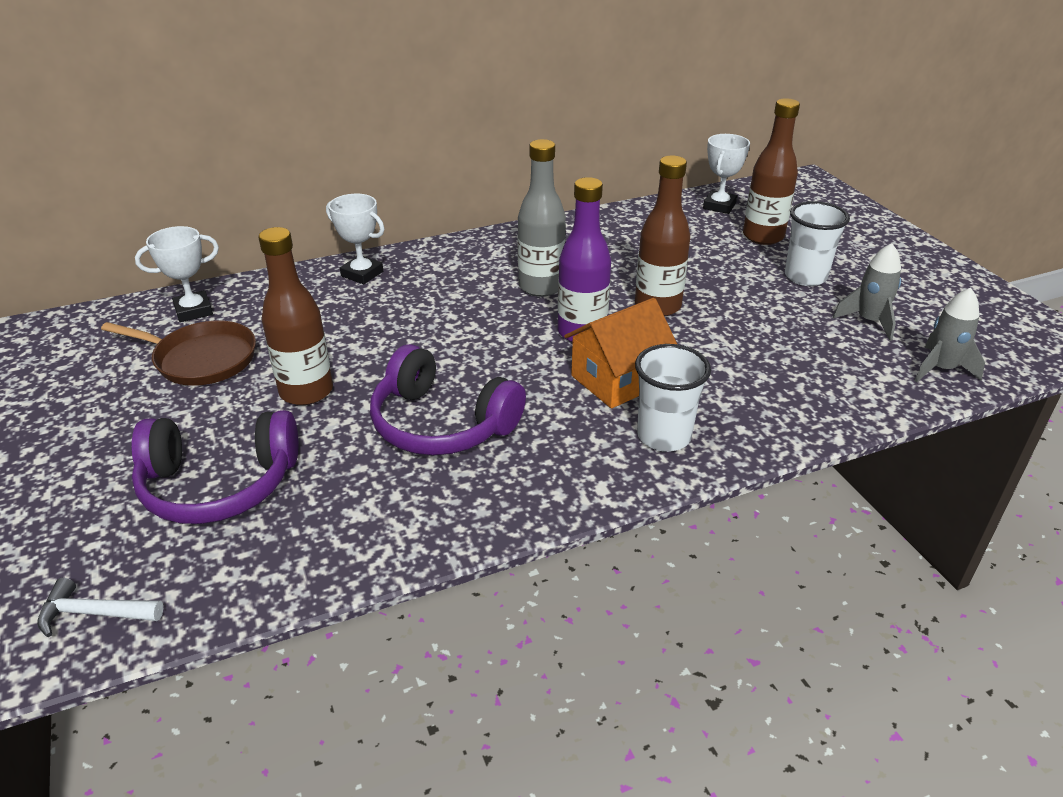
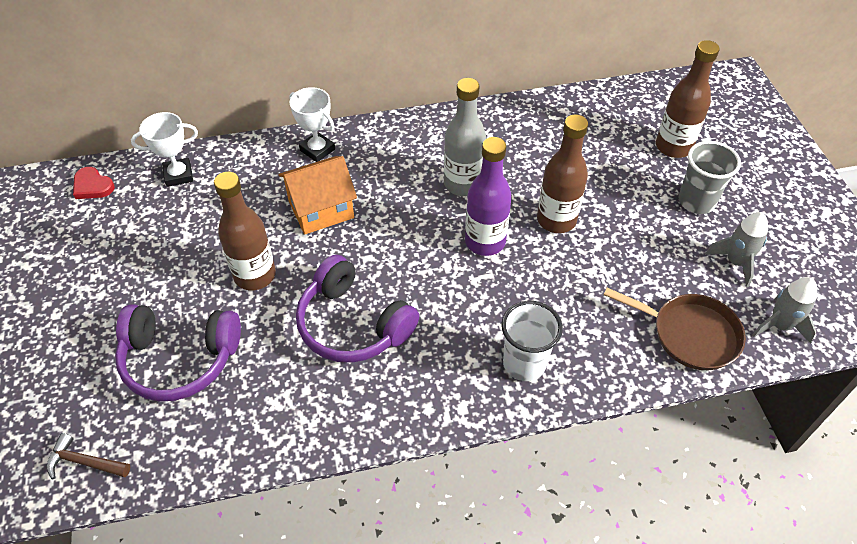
camera: 10 degrees right, 15 degrees up
(82, 330) = (92, 186): none -> red heart
(94, 613) = (84, 462): white hammer -> brown hammer
(201, 359) = (179, 229): brown pan -> brown pan (690, 334)
(618, 380) = (502, 298): orange house -> orange house (321, 209)
(719, 206) = (645, 103): white trophy -> none
(805, 277) = (696, 202): white cup -> grey cup

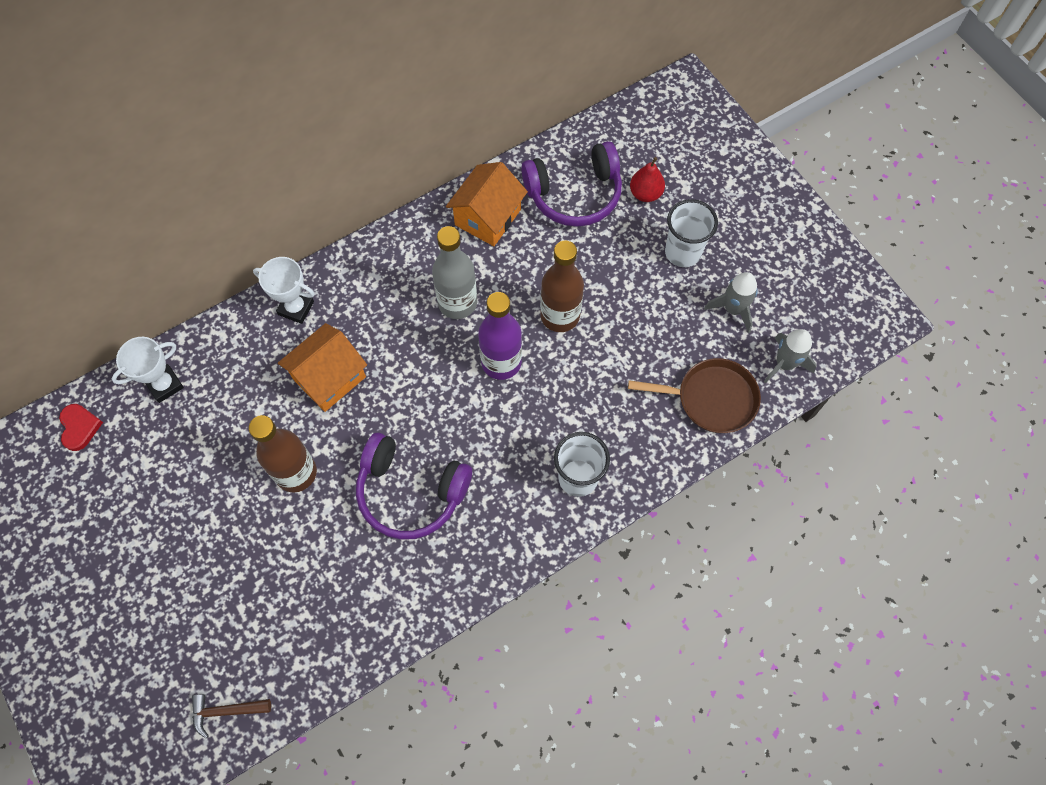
camera: 20 degrees left, 15 degrees up
(92, 186) = (79, 427): red heart -> red heart turned 120 degrees counterclockwise
(179, 359) = (264, 584): purple headphones -> purple headphones (574, 194)
(516, 128) = (487, 217): none -> orange house
(673, 147) = (645, 193): brown bottle -> red pear
(696, 202) = (682, 252): grey cup -> white cup

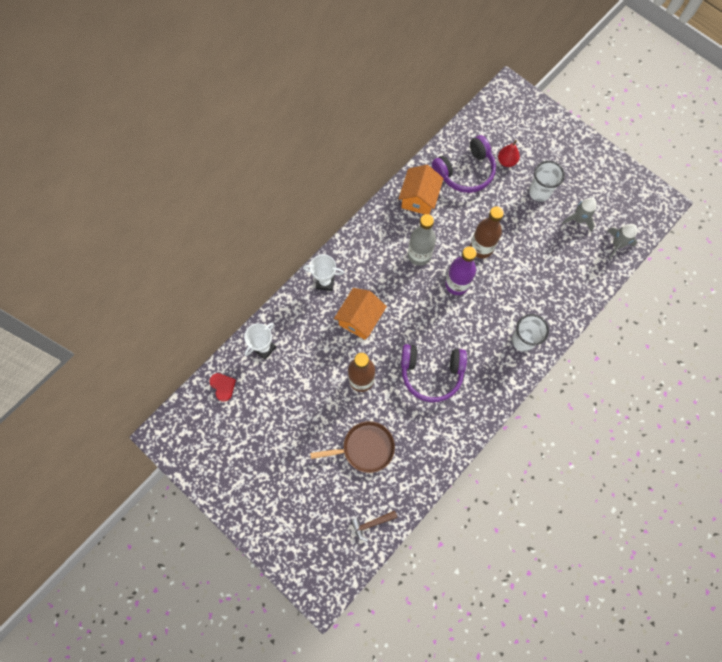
camera: 15 degrees left, 5 degrees up
(711, 399) = (583, 275): brown pan -> brown pan (365, 448)

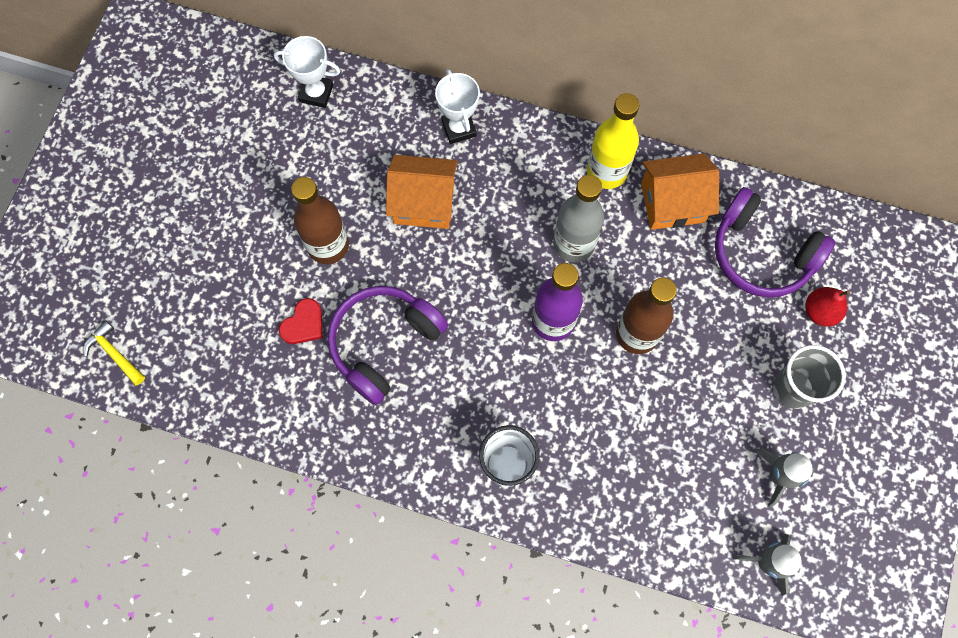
camera: 65 degrees right, 0 degrees up
(223, 386) = (235, 67): red heart -> red heart (303, 324)
(365, 448) = (224, 296): brown pan -> none
(371, 523) = (114, 353): brown hammer -> yellow hammer
(387, 221) = (607, 171): none -> yellow bottle
(431, 373) = (383, 343): purple headphones -> purple headphones turned 60 degrees clockwise
(539, 192) = (792, 389): white cup -> grey cup

